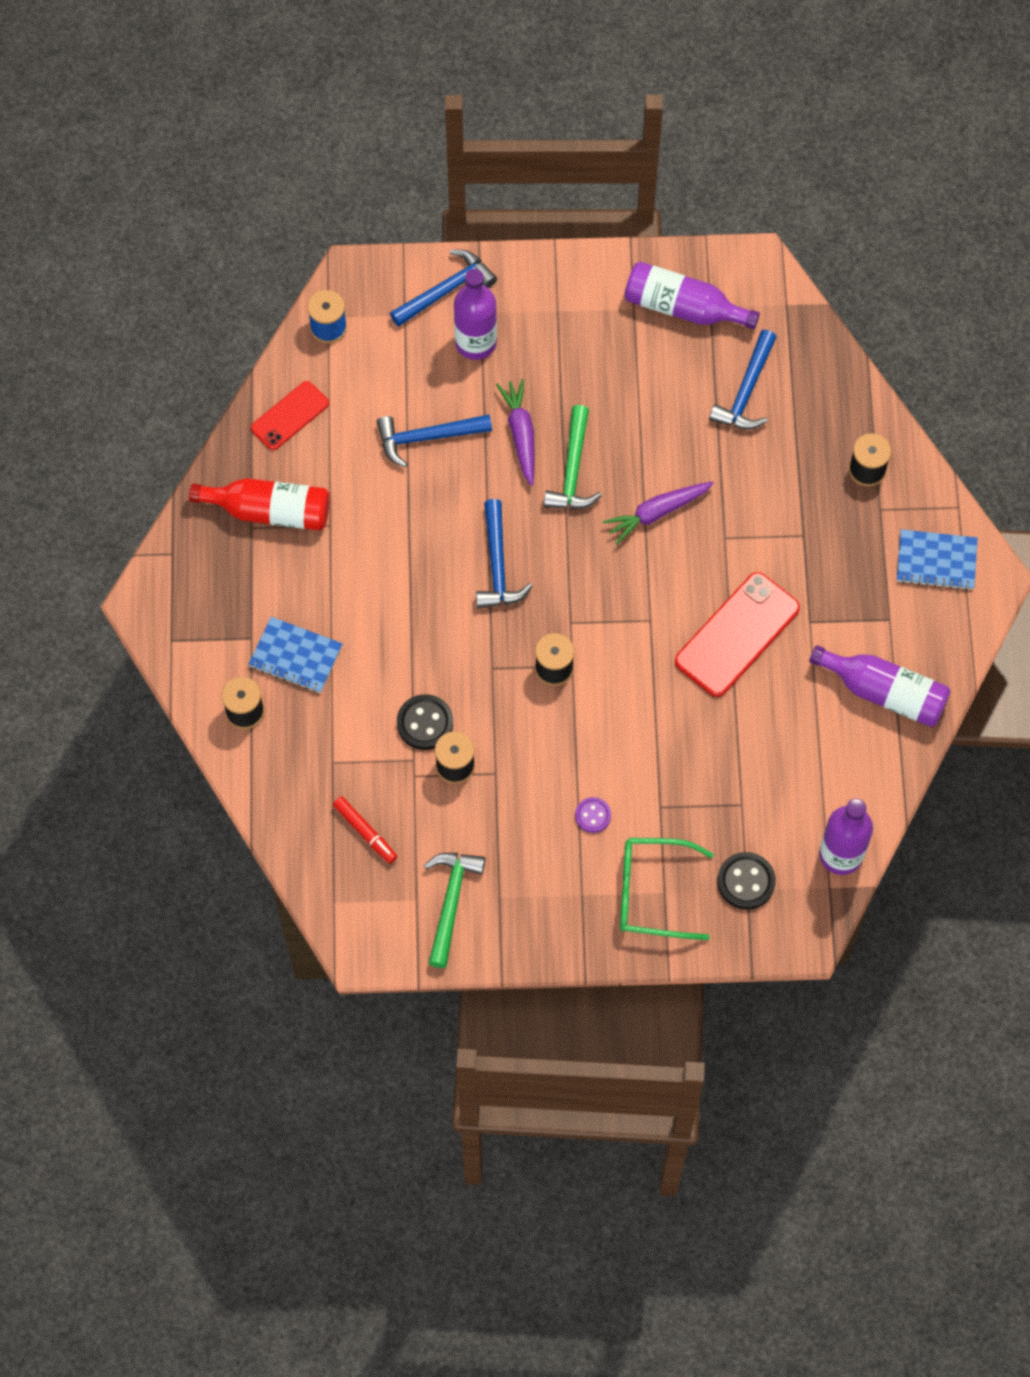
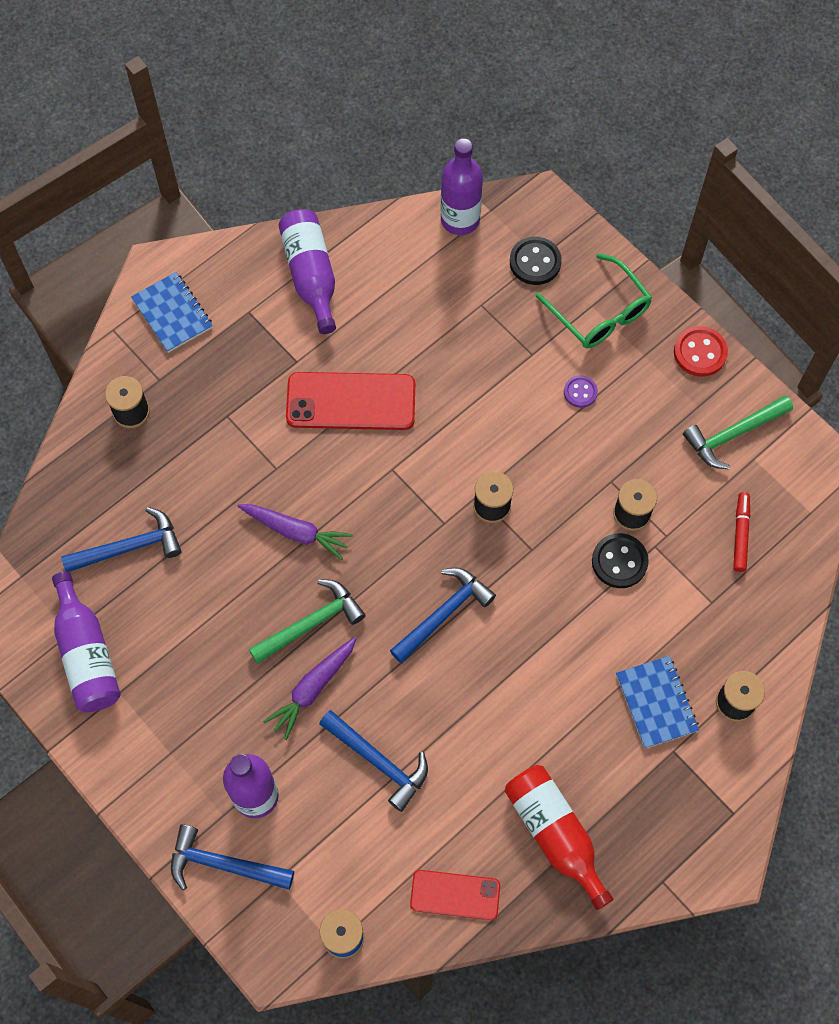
camera: 130 degrees left, 0 degrees up
(545, 942) = (700, 352): none -> red button

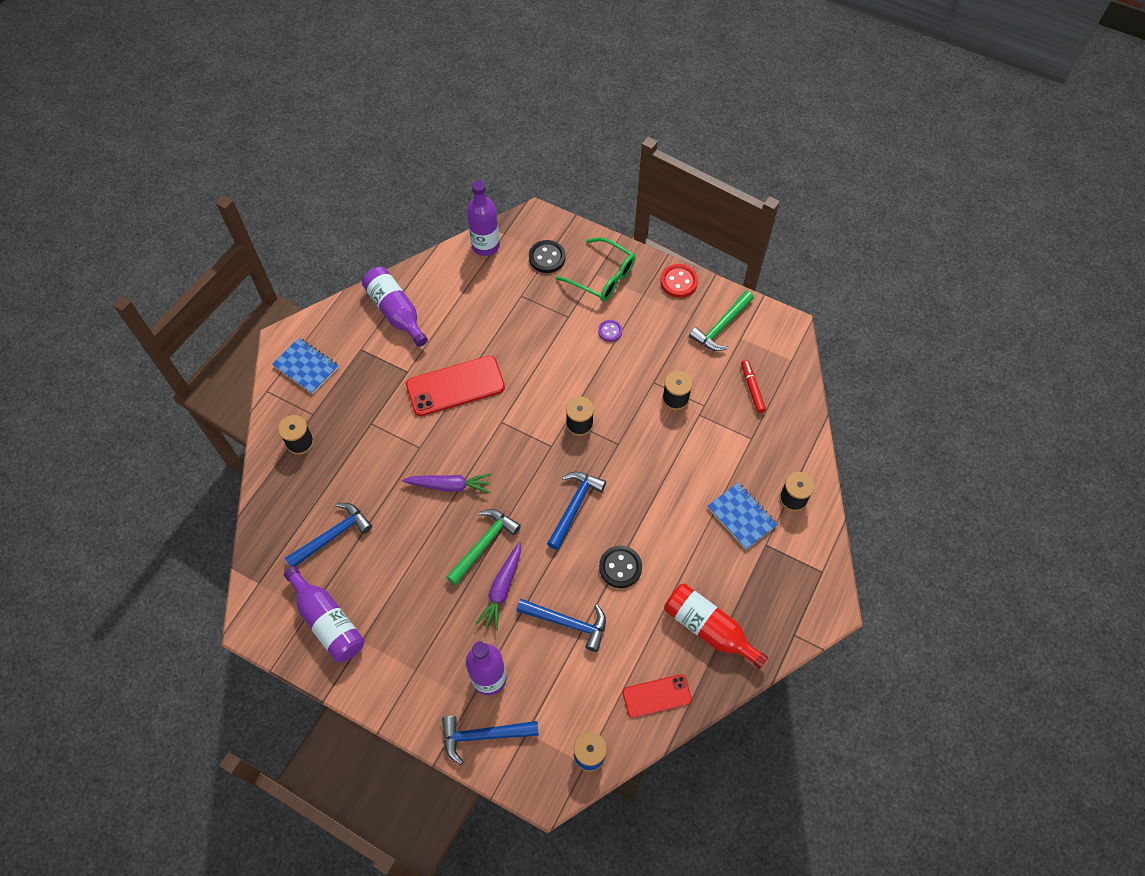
camera: 20 degrees left, 5 degrees down
(619, 561) = (680, 432): black button -> black button (620, 567)

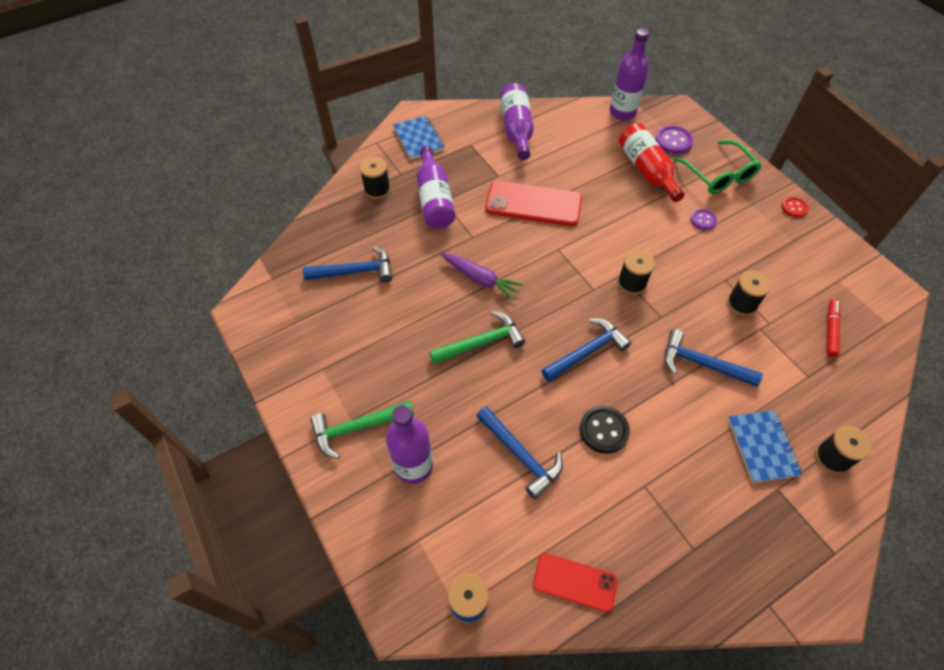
camera: 30 degrees right, 5 degrees down
(328, 621) = (305, 338): purple bottle -> purple bottle (434, 199)
(483, 735) = (375, 518): blue hammer -> blue hammer (701, 364)
(502, 589) = (475, 390): purple carrot -> none
(547, 257) = (673, 141): black button -> purple button
(678, 282) = (794, 208): red button -> red button, size x0.63
(708, 628) = (669, 543): red bottle -> red bottle (646, 170)
(721, 327) = (821, 262): green hammer -> green hammer (357, 428)

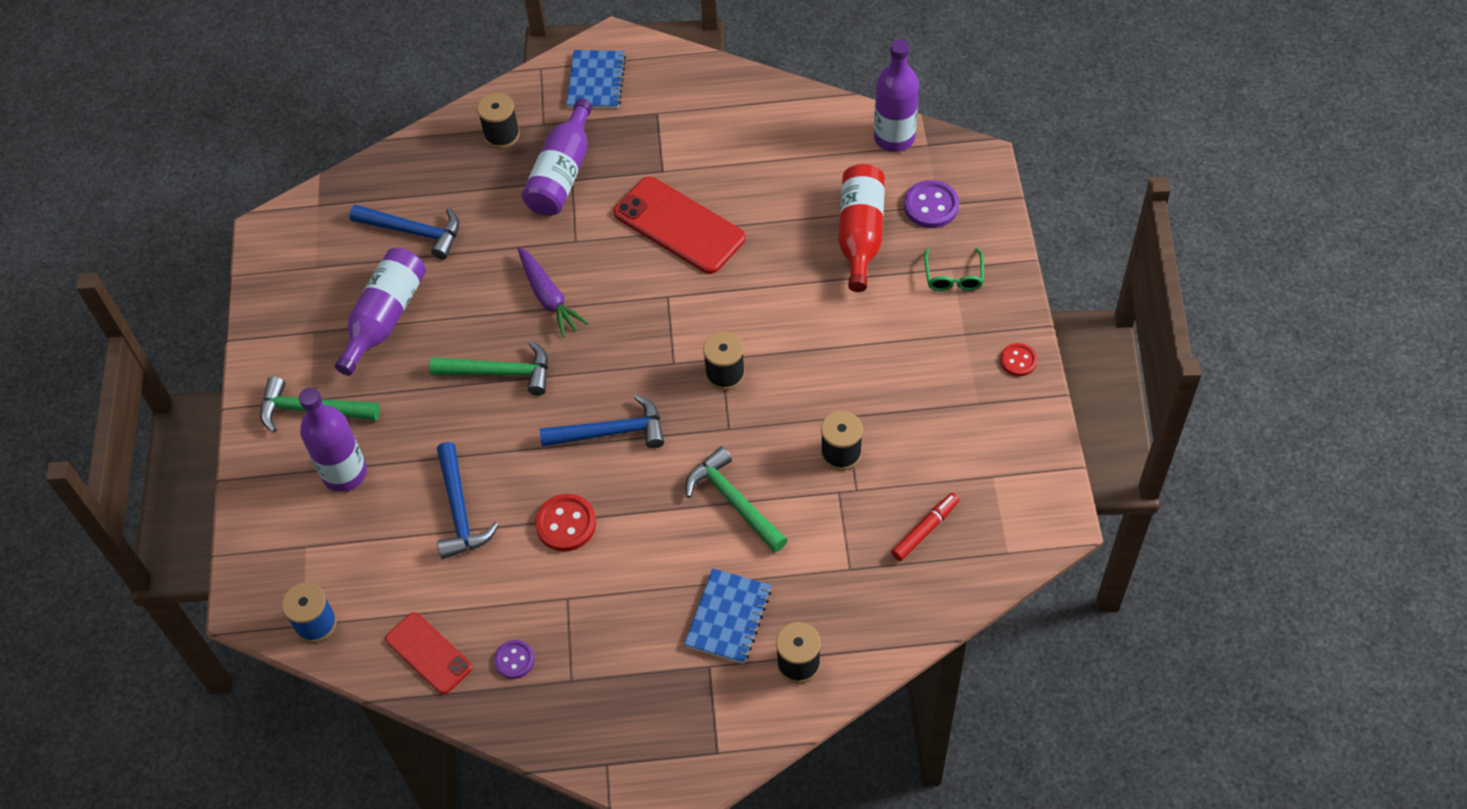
camera: 30 degrees right, 0 degrees up
(516, 130) = (731, 113): purple bottle -> purple bottle (385, 318)
(603, 430) = (566, 524): black button -> red button
(701, 364) = (733, 501): blue hammer -> green hammer
(703, 220) = (880, 330): purple button -> purple button (514, 660)
(718, 174) = (953, 276): green glasses -> green glasses, size x0.59

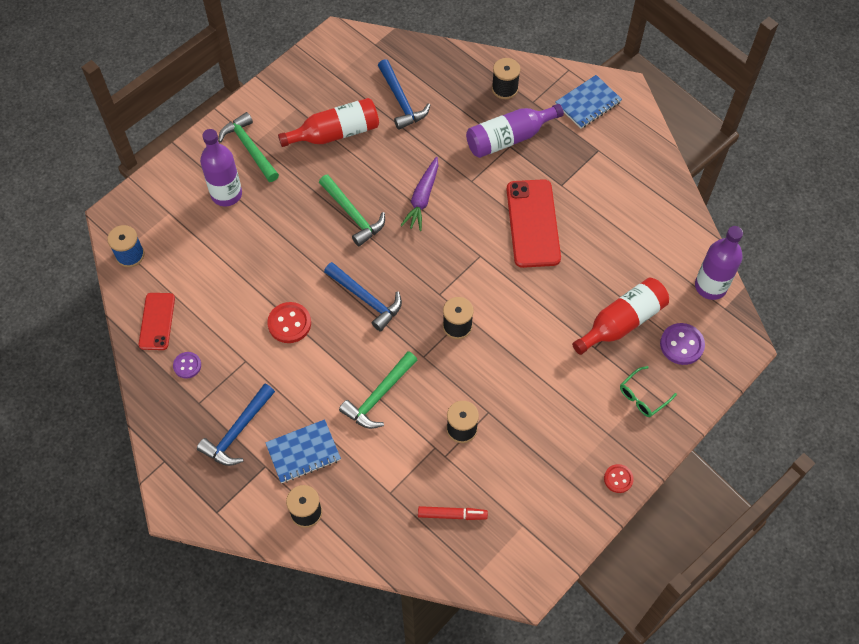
camera: 45 degrees right, 5 degrees up
(385, 318) = (335, 133): purple bottle -> red bottle
(460, 511) = (252, 266): blue hammer -> blue hammer (237, 431)
(733, 501) = (379, 396): green hammer -> green hammer turned 150 degrees counterclockwise

